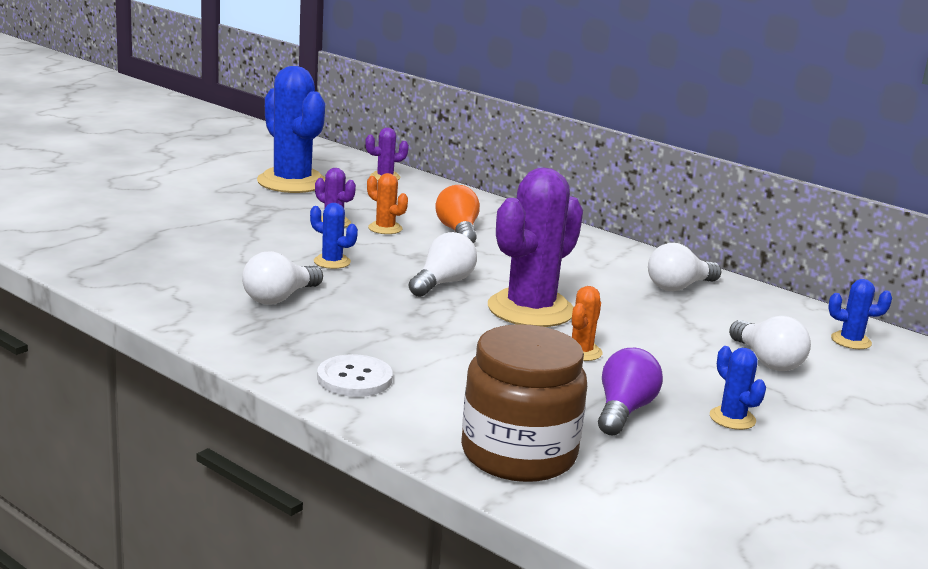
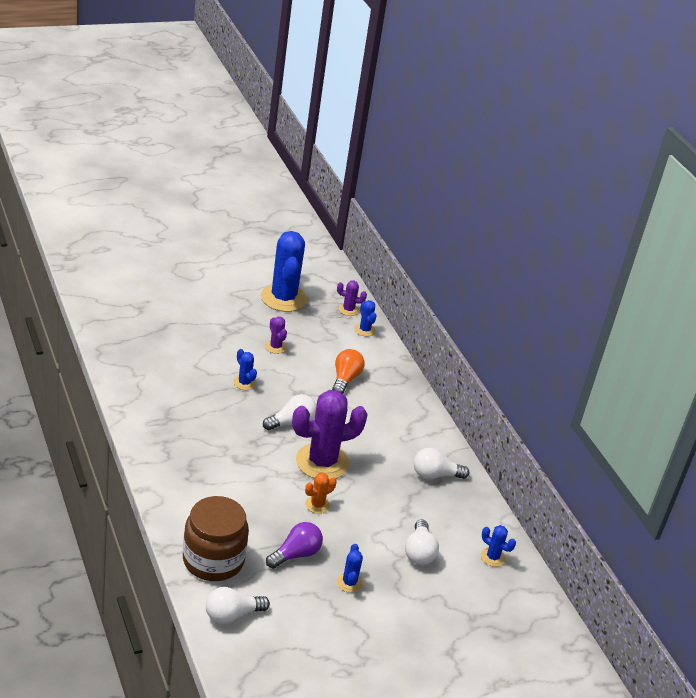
camera: 25 degrees right, 15 degrees up
(279, 298) = (190, 404): white light bulb -> white light bulb (232, 615)
(354, 378) = (178, 479): white button -> none
(385, 228) = (302, 362): orange cactus -> none
(426, 188) = (364, 330): none -> blue cactus

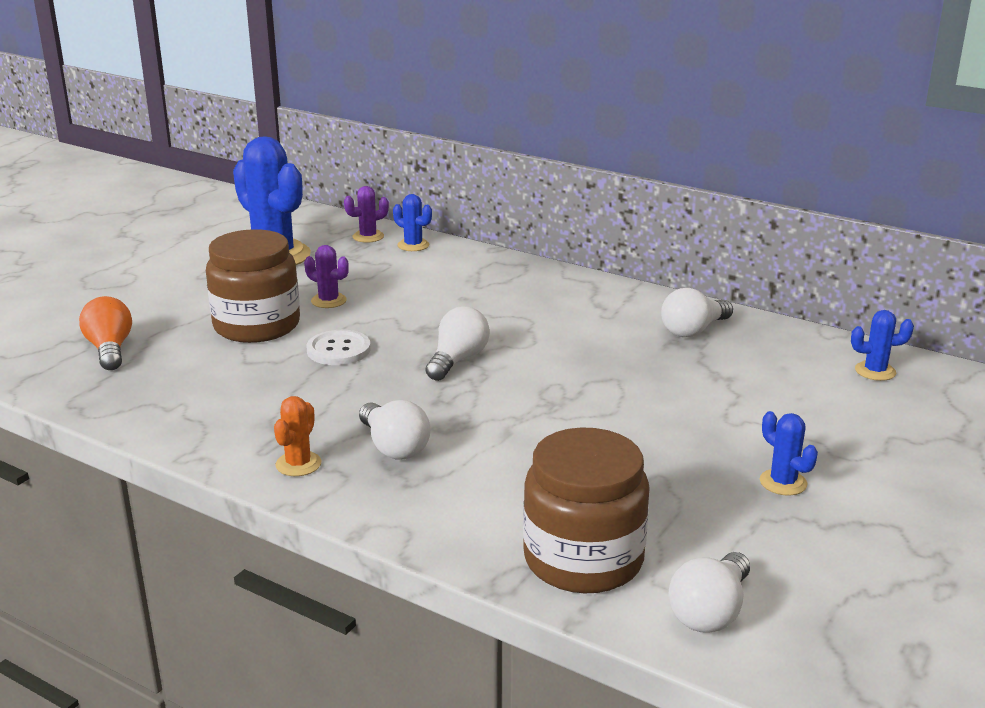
camera: 30 degrees left, 10 degrees down
(224, 344) = (257, 325): none -> brown jar
(244, 383) = (338, 350): blue cactus -> white button
(296, 554) = (675, 490): purple light bulb -> none
(317, 505) = (616, 424): orange cactus -> orange cactus (298, 464)
(322, 462) = (553, 380): purple cactus -> none
(345, 379) = (458, 294): orange light bulb -> orange light bulb (110, 349)
(419, 552) = (800, 408): white light bulb -> white light bulb (394, 447)

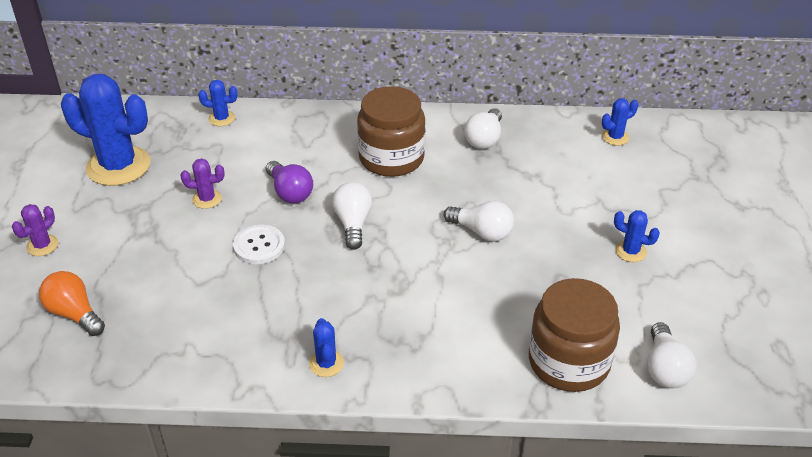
camera: 30 degrees left, 15 degrees up
(257, 325) = (173, 244): brown jar -> brown jar (391, 158)
(298, 464) = (326, 363): orange cactus -> blue cactus
(368, 237) = (177, 120): purple cactus -> purple cactus (42, 245)
(394, 447) = (378, 321): white light bulb -> white light bulb (482, 232)
(418, 317) = (290, 192): none -> purple light bulb

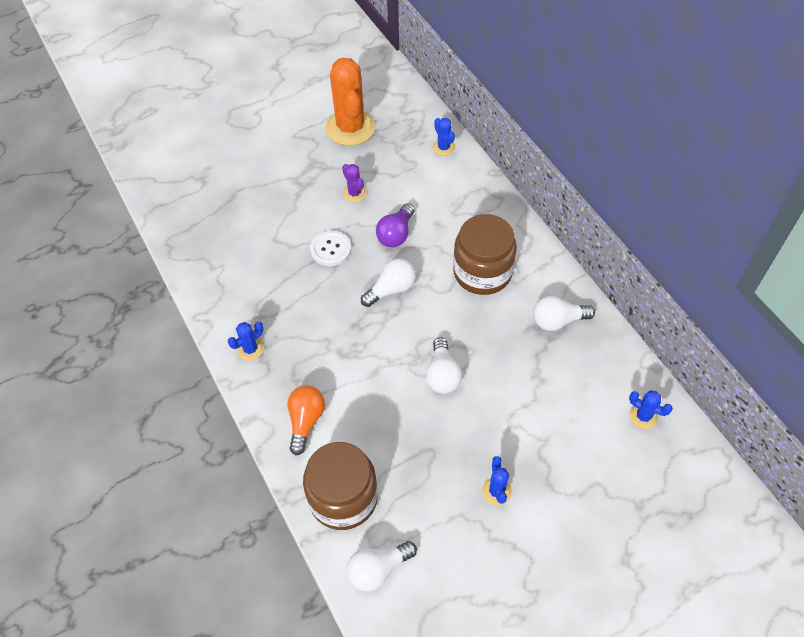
camera: 60 degrees right, 15 degrees up
(42, 245) = (253, 142): purple cactus -> none
(74, 314) = (210, 196): orange light bulb -> orange light bulb (306, 421)
(118, 166) = (350, 128): blue cactus -> orange cactus

